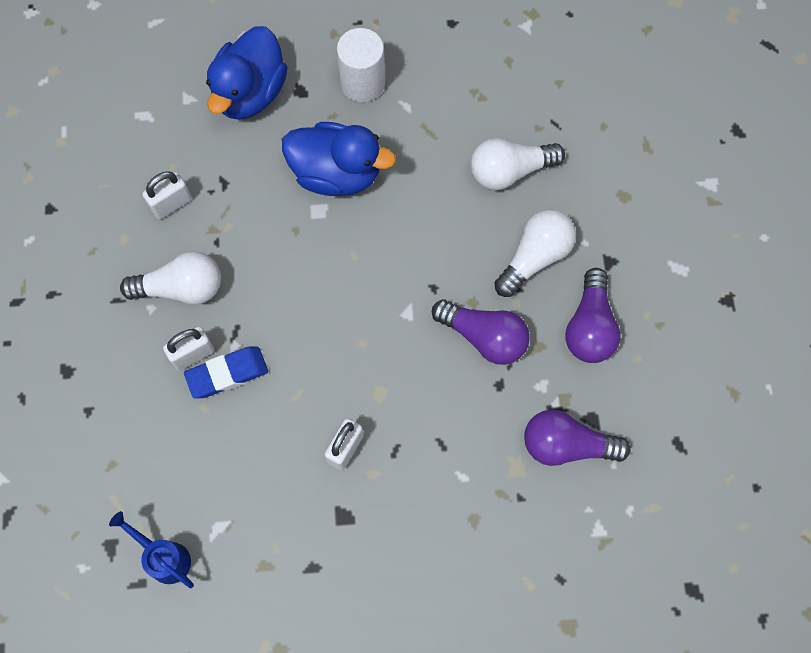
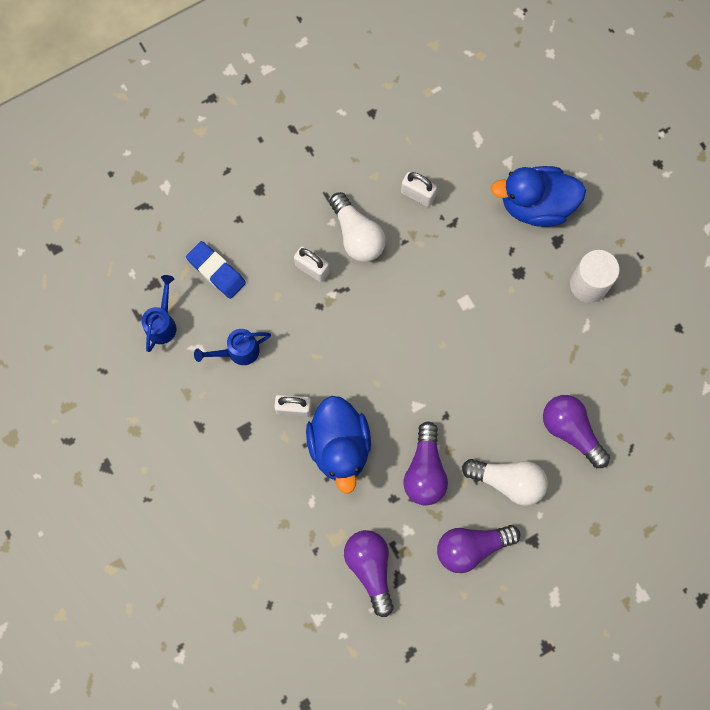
camera: 65 degrees right, 5 degrees up
(227, 374) = (309, 300): blue eraser -> blue eraser (216, 271)
(246, 483) = (237, 352): none -> blue watering can
(336, 173) = (502, 301): blue duck -> blue duck (339, 446)
(509, 171) = (571, 431): white light bulb -> purple light bulb

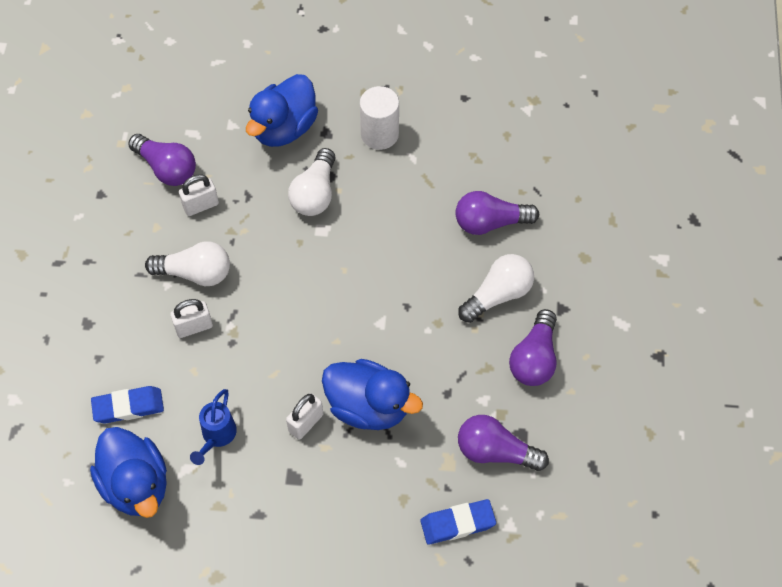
camera: 55 degrees left, 15 degrees down
(163, 323) = (136, 484): blue watering can -> blue duck
(292, 578) = (457, 523): none -> blue eraser
(425, 471) = (442, 352): purple light bulb -> purple light bulb (166, 168)
(494, 273) = (315, 193): none -> white light bulb

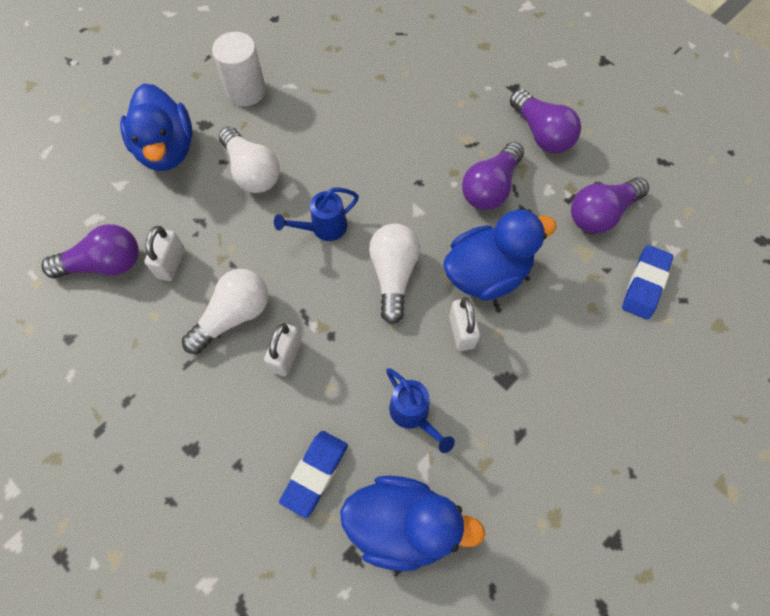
camera: 50 degrees left, 5 degrees up
(310, 274) = (323, 228): none -> blue watering can
(490, 222) = (399, 78): purple light bulb -> purple light bulb (490, 187)
(498, 295) = (466, 117): white light bulb -> white light bulb (393, 275)

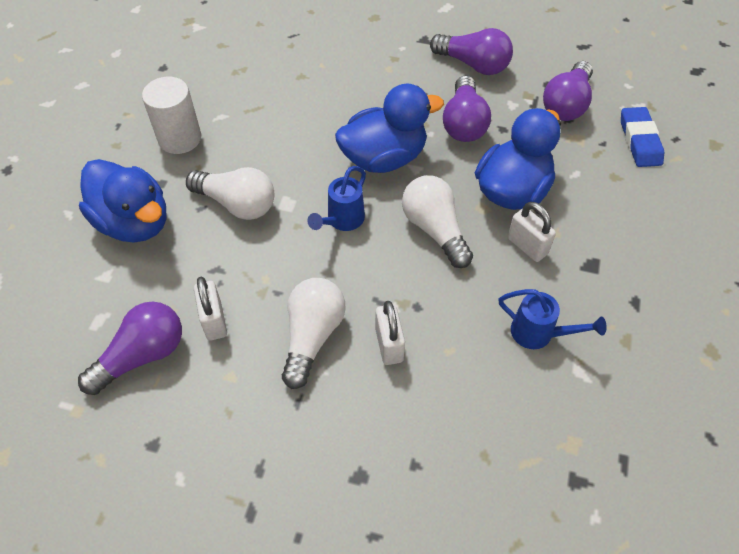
camera: 30 degrees left, 10 degrees down
(315, 473) = (492, 430): blue eraser -> none
(403, 525) = (600, 429): blue duck -> blue duck (384, 158)

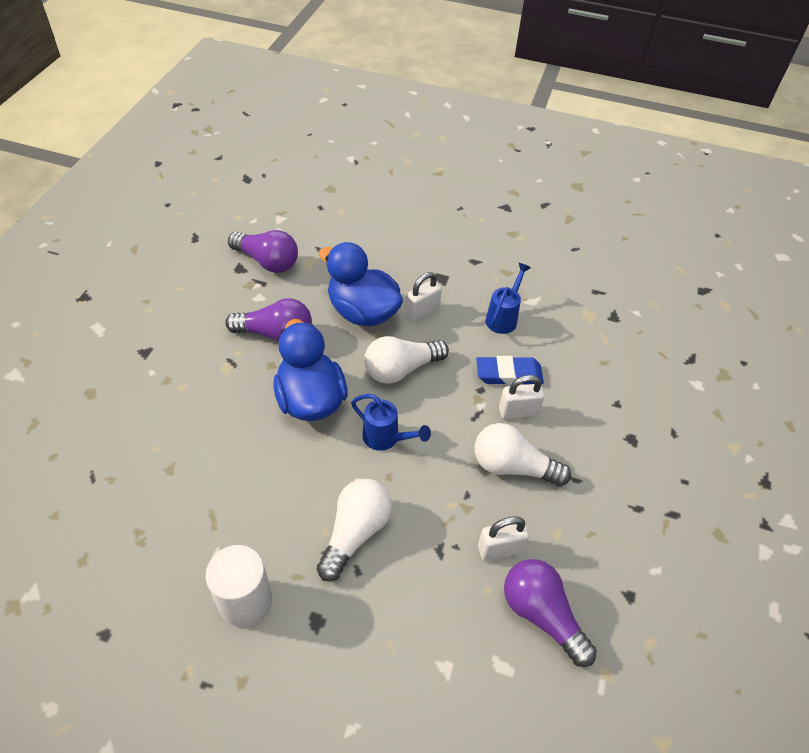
camera: 90 degrees left, 5 degrees down
(134, 222) = (372, 642): blue duck -> none
(473, 64) = (196, 317): purple light bulb -> none
(639, 140) = (319, 227): blue eraser -> blue eraser (509, 374)

